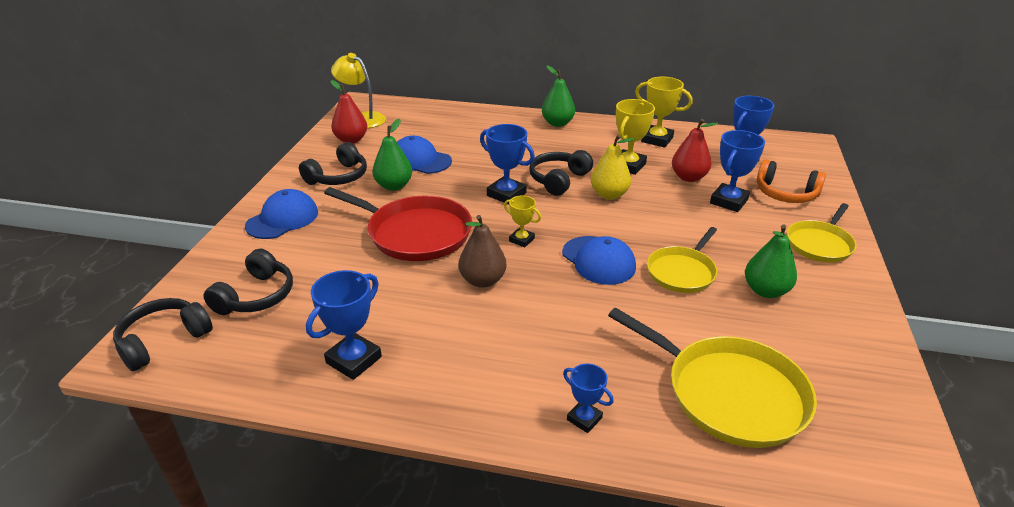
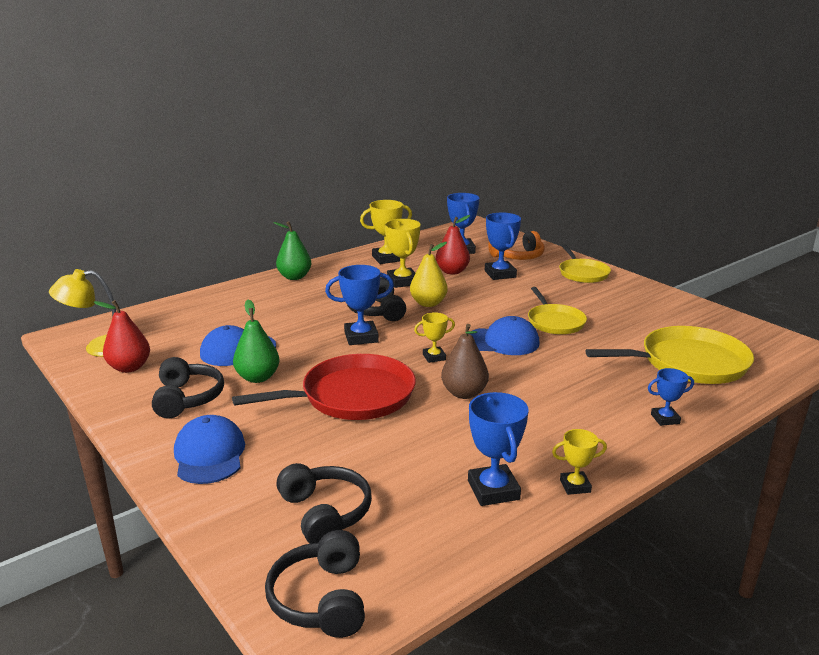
camera: 50 degrees left, 10 degrees down
(402, 404) = (575, 486): none -> yellow trophy
(765, 291) = (607, 308): green pear -> none

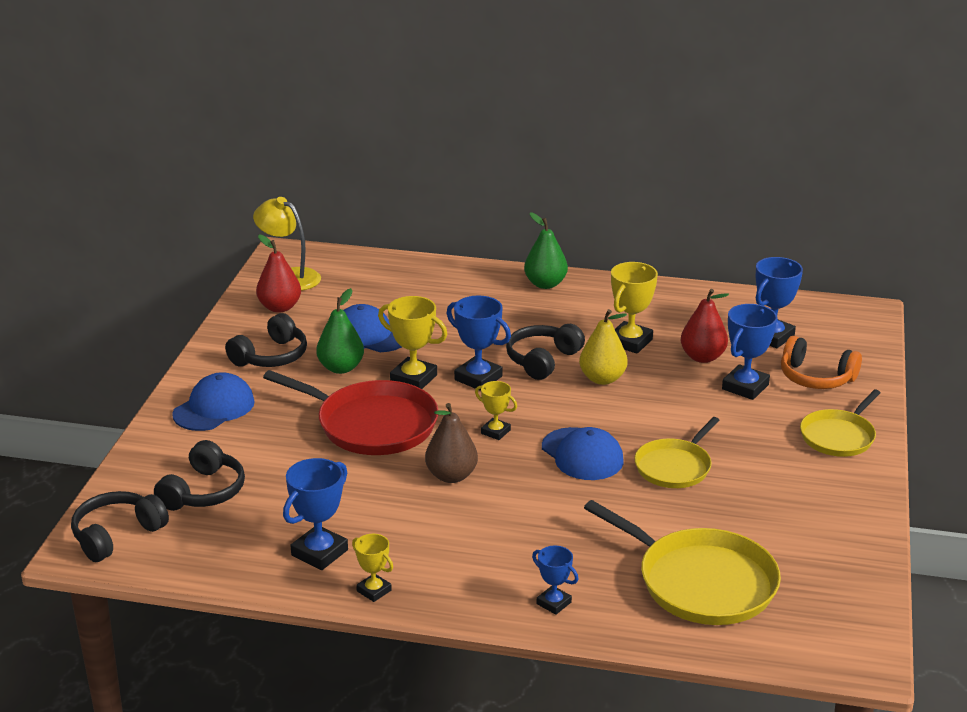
camera: 50 degrees right, 5 degrees up
(386, 258) = (671, 307): yellow trophy -> yellow trophy (413, 378)

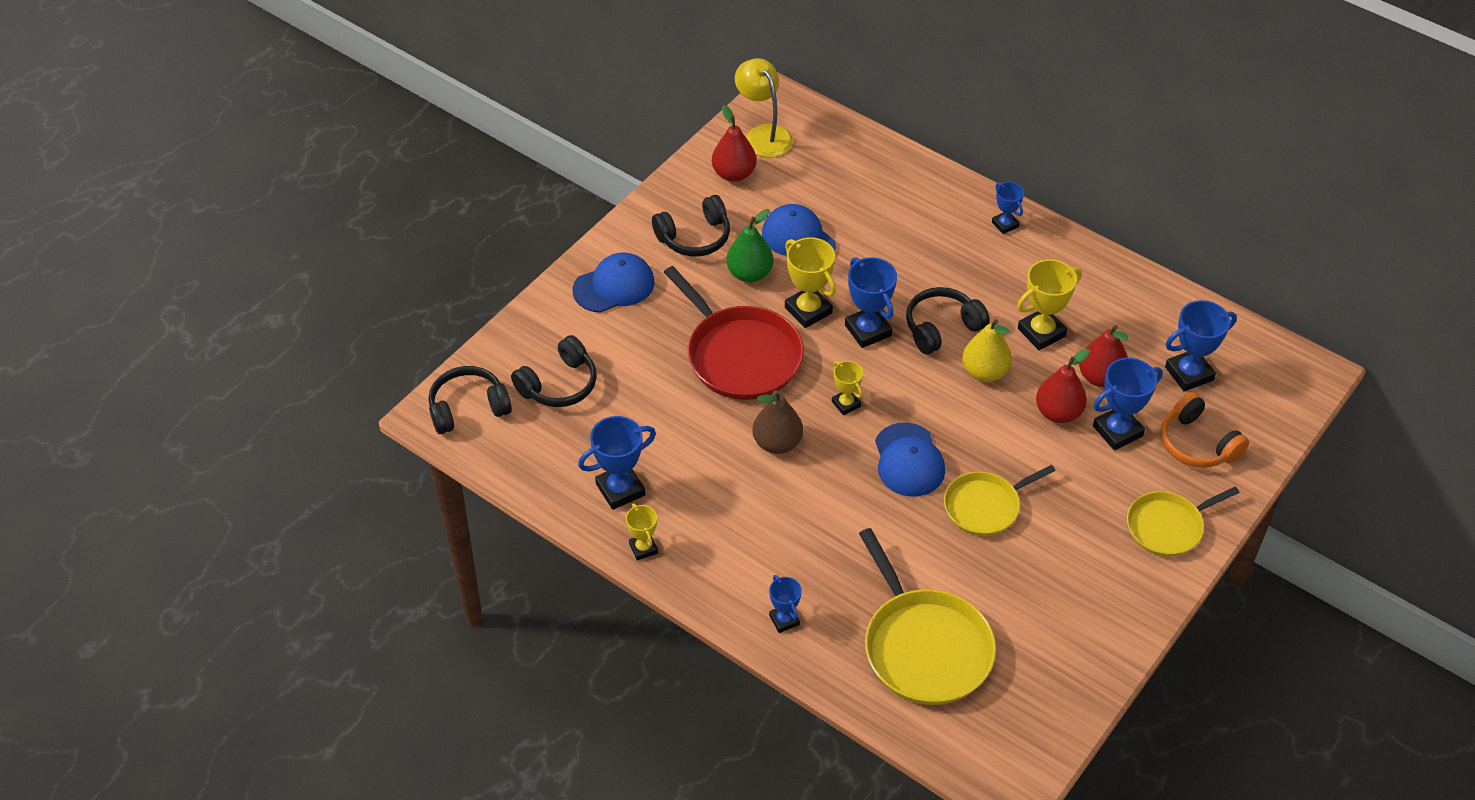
camera: 25 degrees right, 20 degrees up
(545, 284) = (1005, 224): green pear -> blue trophy
(686, 388) = (1058, 413): none -> red pear

